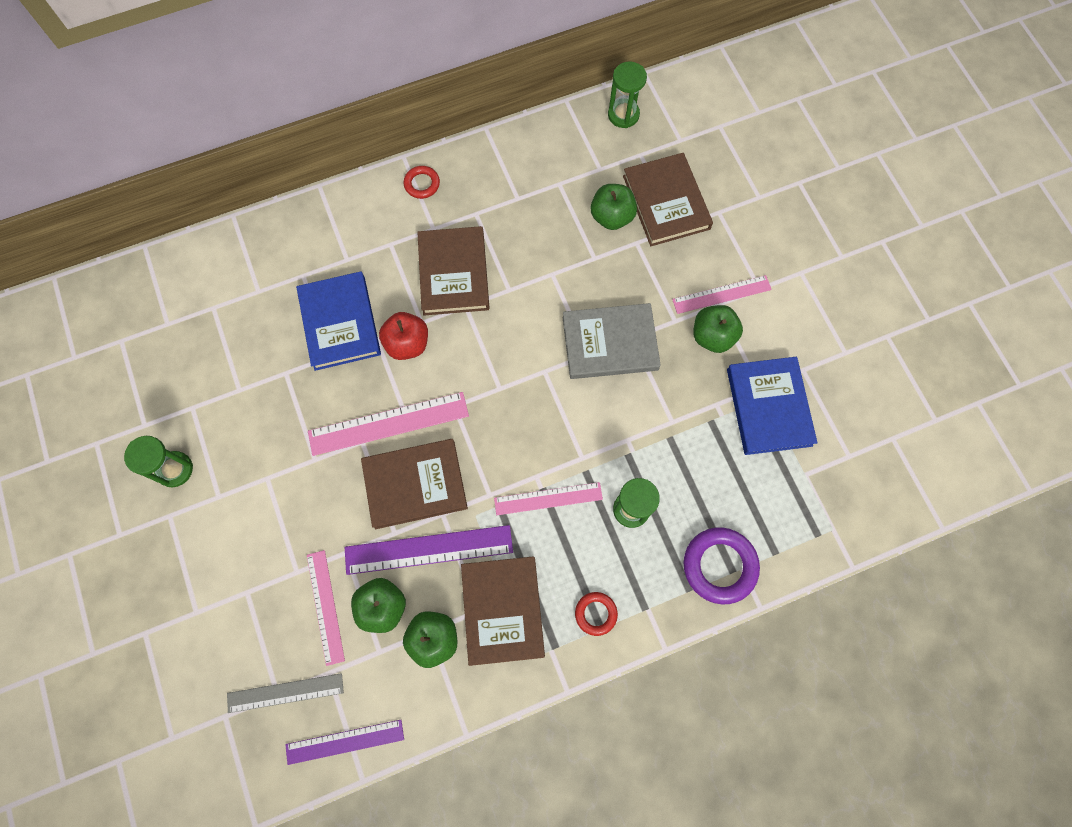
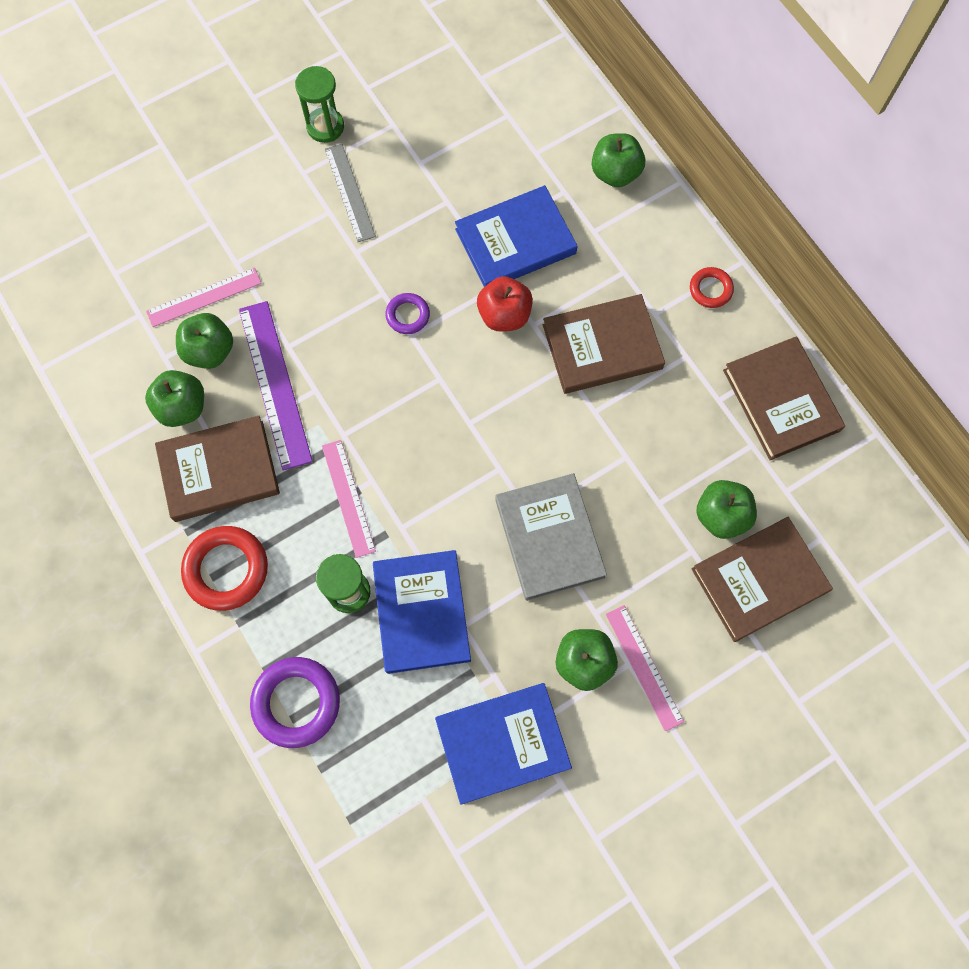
camera: 80 degrees right, 0 degrees up
(285, 693) = (117, 280): grey ruler -> grey ruler (349, 192)
(296, 232) = (615, 173): none -> green apple
(345, 741) = (75, 344): purple ruler -> none
(388, 423) = (407, 315): pink ruler -> purple ring
(415, 484) = (344, 356): brown book -> brown book (781, 400)
(595, 614) = (226, 569): red ring -> red ring, size x1.81
(623, 115) = (875, 508): green hourglass -> none
(657, 452) = (421, 612): none -> blue book

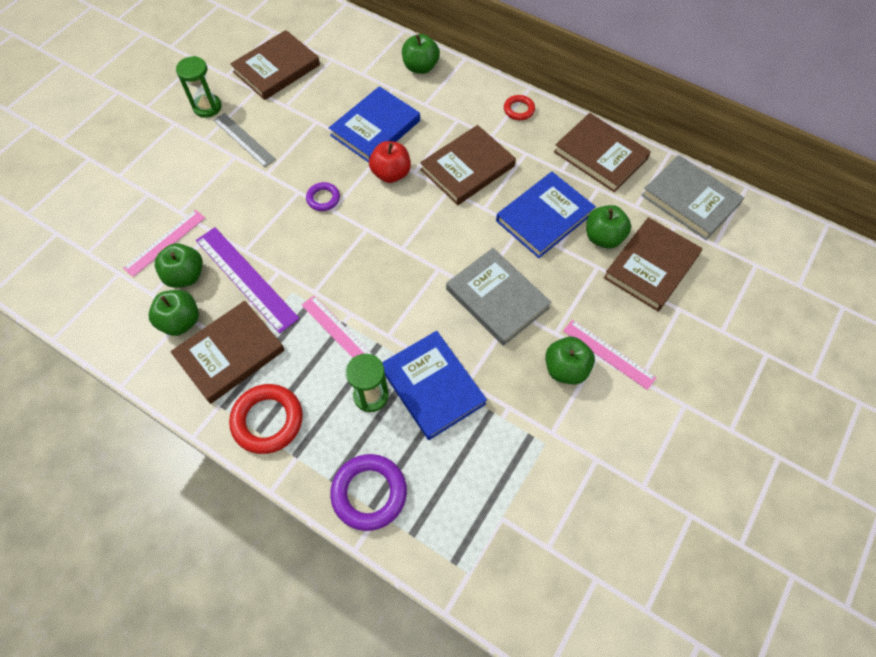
camera: 25 degrees left, 10 degrees down
(432, 102) = (276, 68): none -> brown book
(502, 743) = (539, 450): blue book -> blue book (544, 217)
(862, 513) = (690, 200): none -> grey book

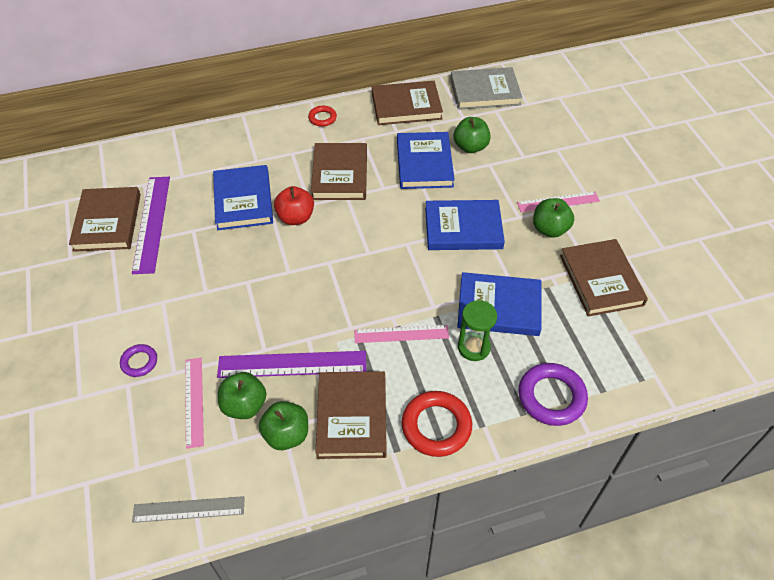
camera: 50 degrees left, 10 degrees down
(207, 107) = (87, 290): green hourglass -> none
(244, 139) = (153, 285): grey ruler -> grey ruler (188, 509)
(299, 93) = (152, 223): none -> purple ruler
(323, 198) = (272, 270): purple ring -> purple ring (139, 362)
(420, 67) = (219, 141): green apple -> none
(497, 298) = (463, 228): grey book -> blue book
(651, 266) = (515, 140): brown book -> brown book (601, 280)

